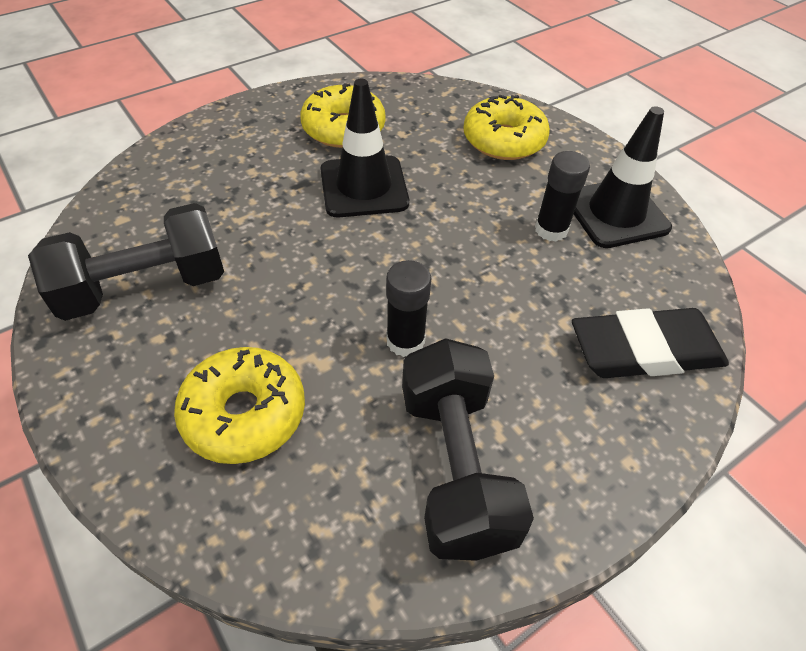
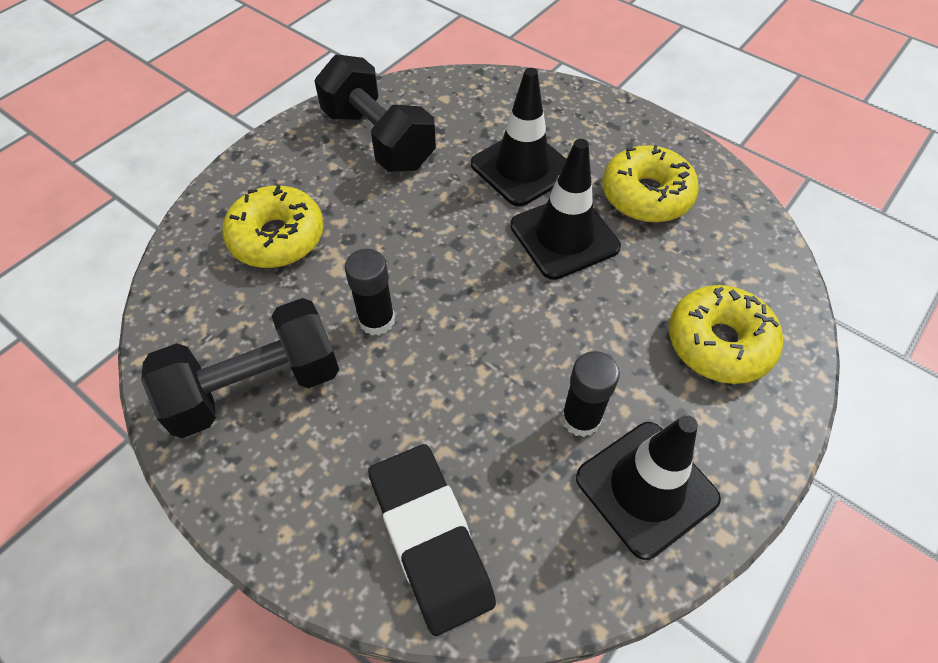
camera: 75 degrees right, 5 degrees up
(265, 190) = (522, 168): none -> black traffic cone

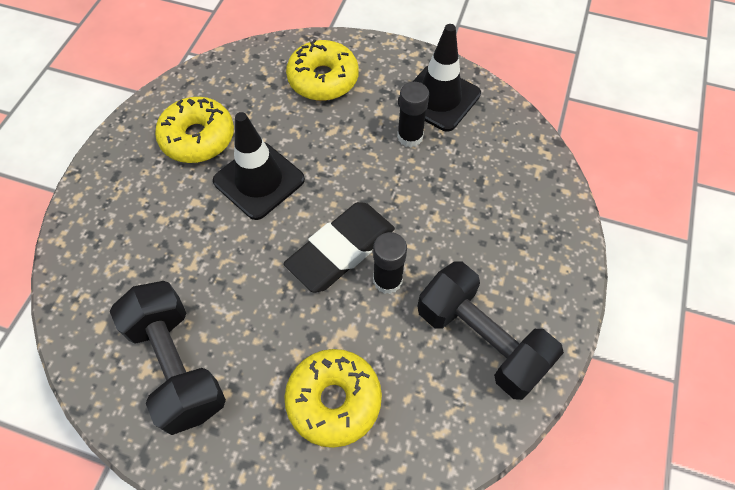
camera: 110 degrees left, 5 degrees up
(378, 139) = (177, 365): black dumbbell -> black dumbbell turned 60 degrees counterclockwise
(430, 539) = (524, 190): black eraser -> black eraser (341, 250)
(522, 168) = (188, 229): black traffic cone -> none

